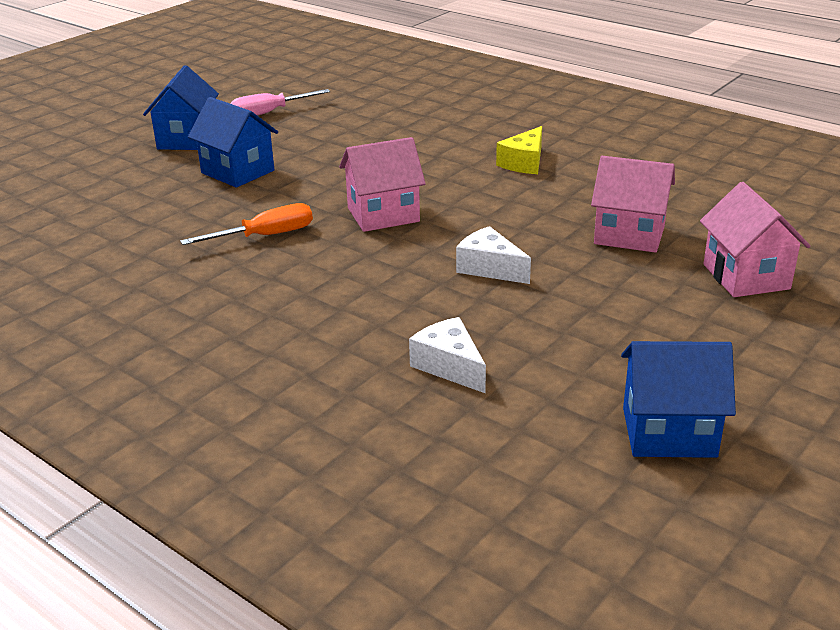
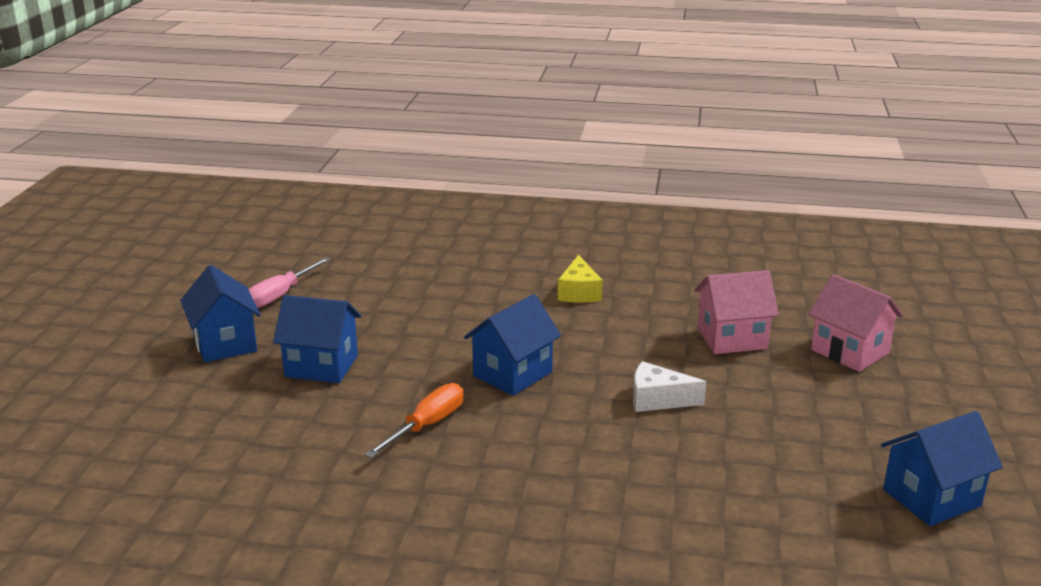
camera: 30 degrees left, 5 degrees down
(383, 215) = (512, 374): pink house -> blue house
(449, 366) = (723, 498): white cheese -> none

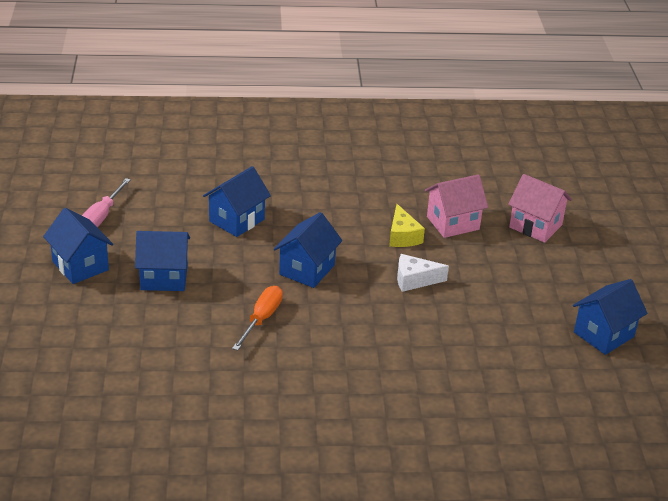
camera: 15 degrees left, 10 degrees up
(444, 312) = (237, 220): none -> blue house
(579, 292) = (331, 191): yellow cheese -> yellow cheese (402, 236)

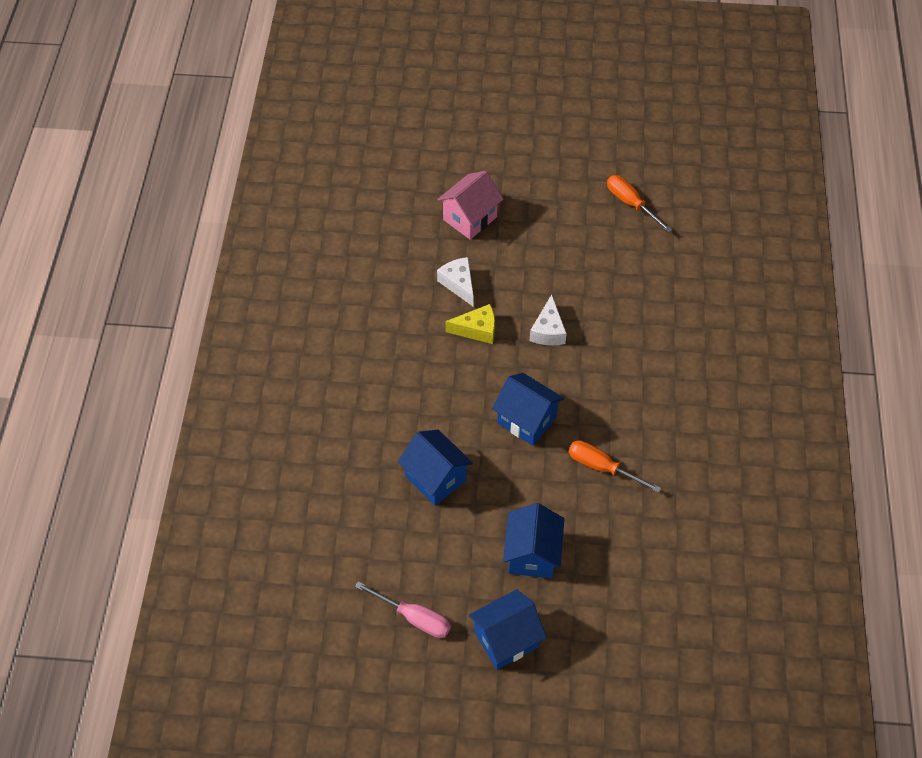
camera: 80 degrees left, 20 degrees up
(453, 223) = (458, 284): pink house -> white cheese
(603, 334) = (631, 204): blue house -> orange screwdriver

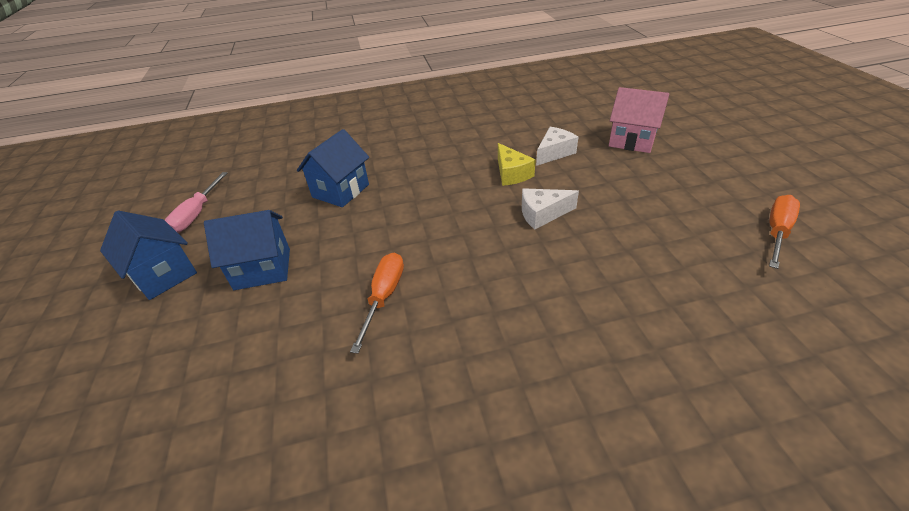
camera: 75 degrees right, 15 degrees down
(526, 420) = (424, 227): blue house -> none

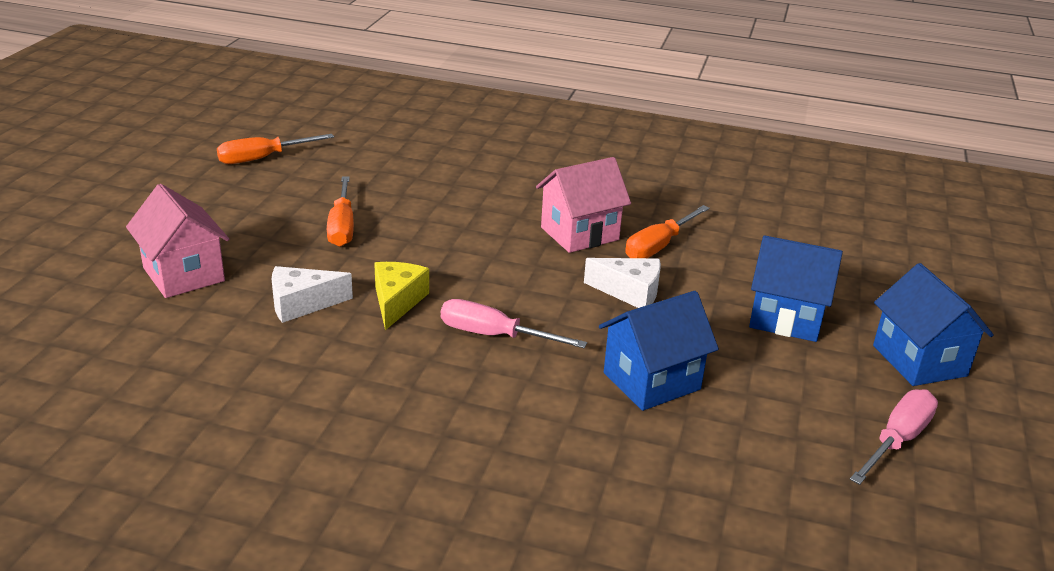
camera: 155 degrees left, 10 degrees down
(441, 179) = (494, 335): none -> pink screwdriver
(455, 278) = (579, 234): none -> pink house
(542, 214) = (429, 247): white cheese -> white cheese (630, 292)
(615, 202) = (342, 226): none -> orange screwdriver

